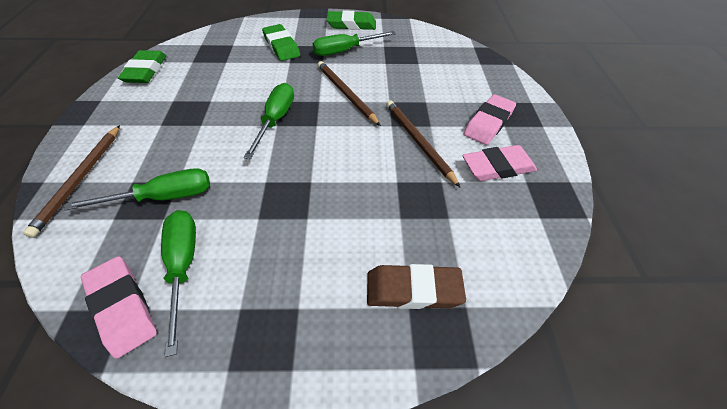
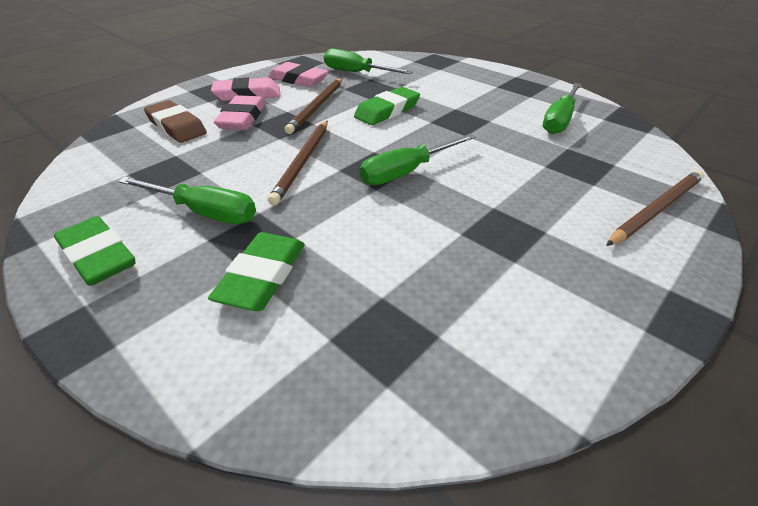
camera: 135 degrees left, 10 degrees down
(122, 307) = (607, 120): pink eraser -> pink eraser (242, 118)
(145, 71) = (544, 364): green eraser -> green eraser (387, 111)
(163, 197) = (564, 160): green screwdriver -> green screwdriver (356, 73)
(413, 290) = (430, 70): brown eraser -> brown eraser (176, 126)

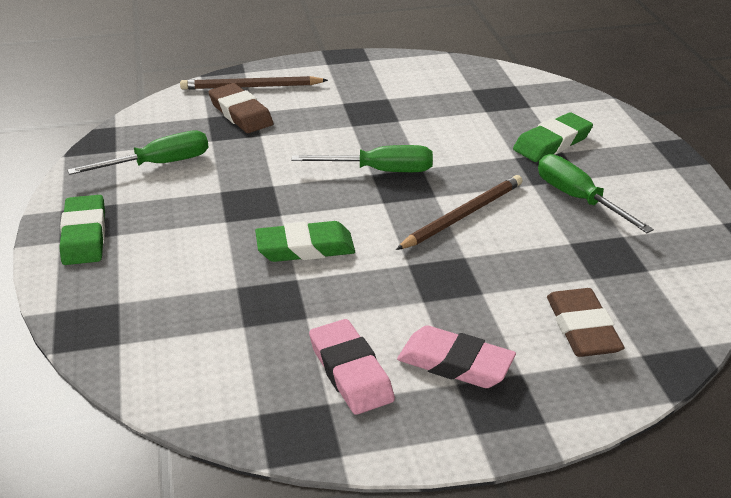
camera: 145 degrees left, 5 degrees down
(98, 256) = (669, 194): green eraser -> green eraser (84, 235)
(242, 118) = (490, 310): pink eraser -> none
(317, 107) = (380, 291): brown pencil -> none
(356, 73) = (247, 348): green screwdriver -> none
(599, 177) = (241, 113): none -> brown eraser

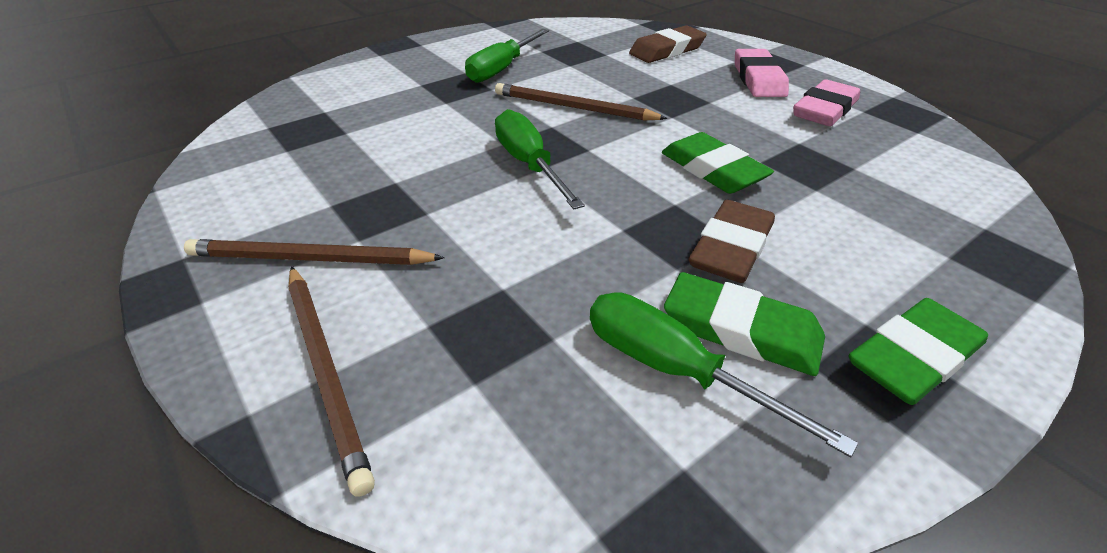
camera: 115 degrees left, 5 degrees up
(241, 113) = (443, 339): brown eraser -> brown eraser (731, 248)
(336, 89) = (310, 259): none -> brown pencil
(552, 143) = (406, 90): green eraser -> green eraser (741, 330)

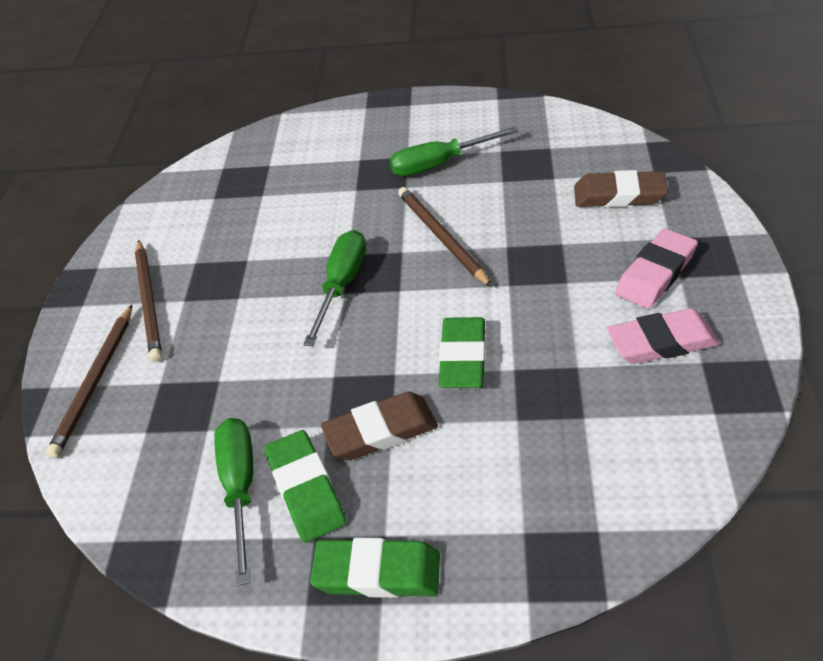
camera: 45 degrees right, 5 degrees up
(310, 259) = (149, 302): brown pencil -> brown pencil turned 150 degrees counterclockwise

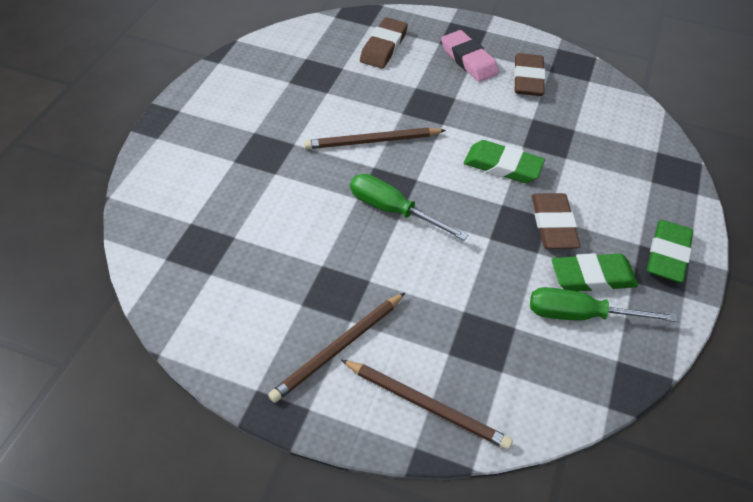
camera: 80 degrees left, 5 degrees up
(149, 302) = (338, 348): brown pencil -> brown pencil turned 135 degrees clockwise
(440, 164) = (280, 117): green screwdriver -> none
(661, 342) = (528, 79): pink eraser -> brown eraser

